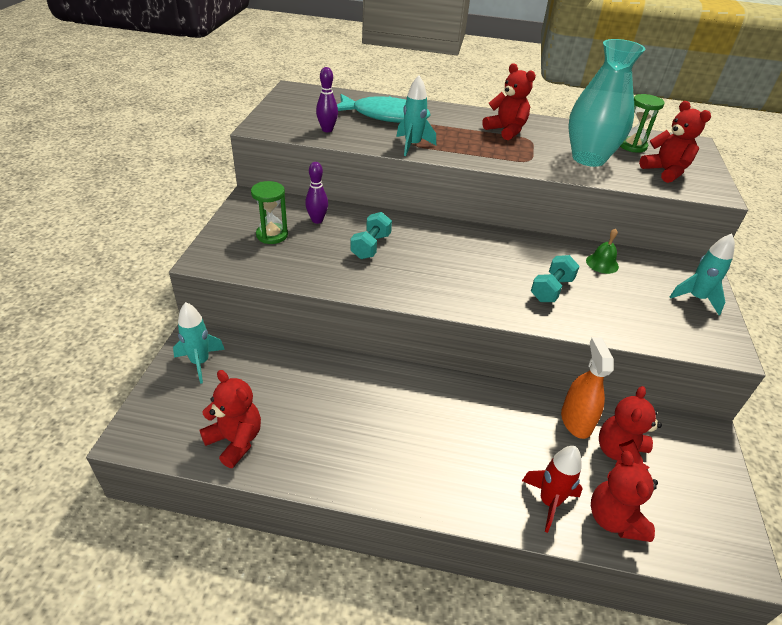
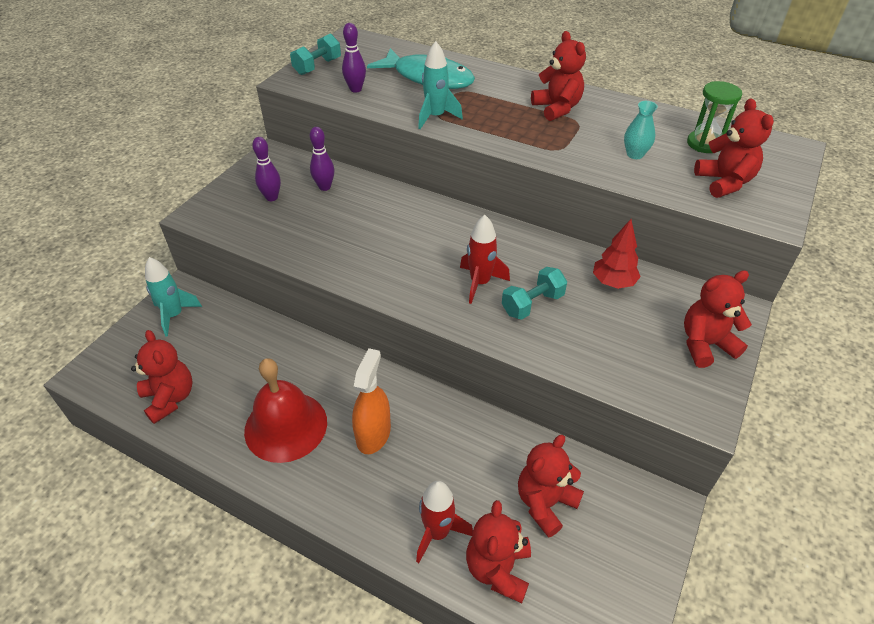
camera: 20 degrees right, 5 degrees up
(272, 235) = (272, 197): green hourglass -> purple bowling pin
(364, 441) = (286, 426): none -> red bell
(371, 246) = (363, 224): turquoise dumbbell -> turquoise dumbbell (317, 66)
(499, 280) = (480, 283): none -> red rocket
(576, 421) = (515, 455): orange spray bottle -> orange spray bottle (373, 434)
(588, 158) = (635, 154): turquoise vase -> turquoise vase, size x0.42
(602, 263) = (613, 282): green bell -> red tree
(696, 298) = (705, 344): turquoise rocket -> red teddy bear

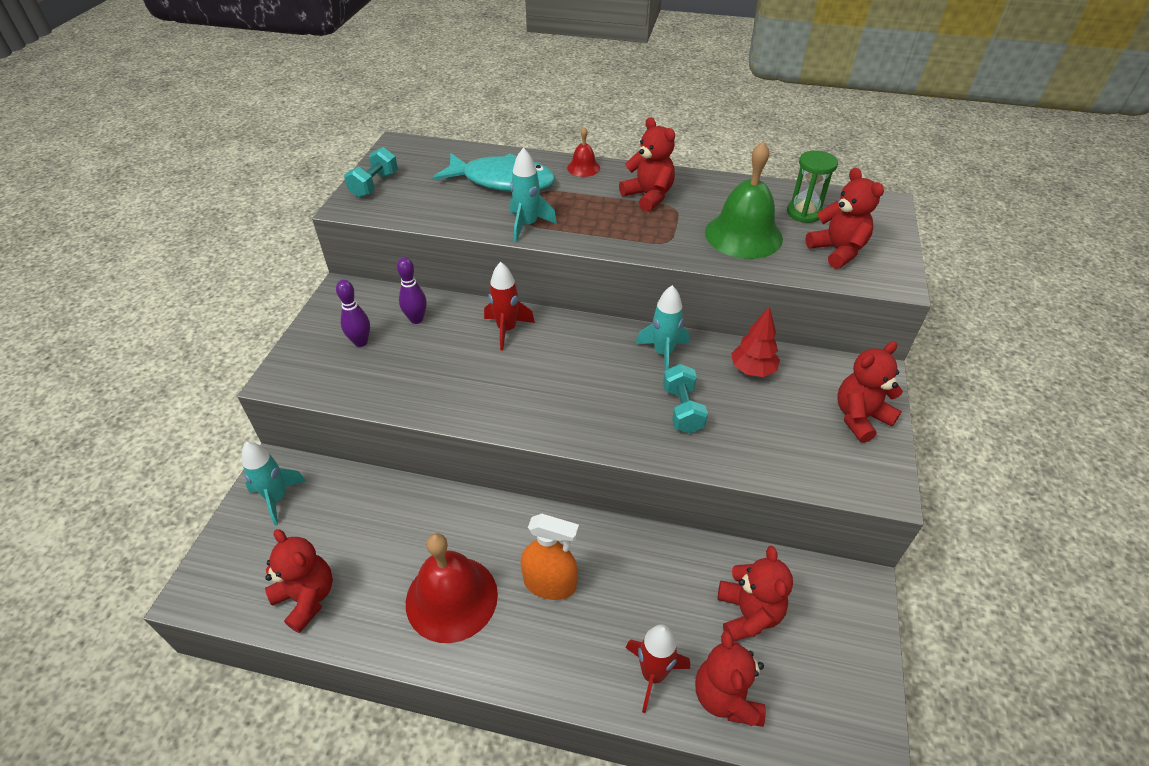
camera: 15 degrees left, 0 degrees up
(355, 89) = (428, 206): purple bowling pin -> none
(373, 434) = (550, 584): orange spray bottle -> orange spray bottle turned 105 degrees clockwise
(480, 283) = (622, 397): red rocket -> red rocket (507, 330)
(506, 76) = (583, 167): none -> red bell
(532, 304) = (682, 409): turquoise dumbbell -> turquoise dumbbell turned 45 degrees counterclockwise
(533, 253) = (663, 353): none -> turquoise rocket
(545, 503) = (748, 614): red teddy bear -> red teddy bear turned 150 degrees clockwise
(635, 154) = (743, 235): turquoise vase -> green bell

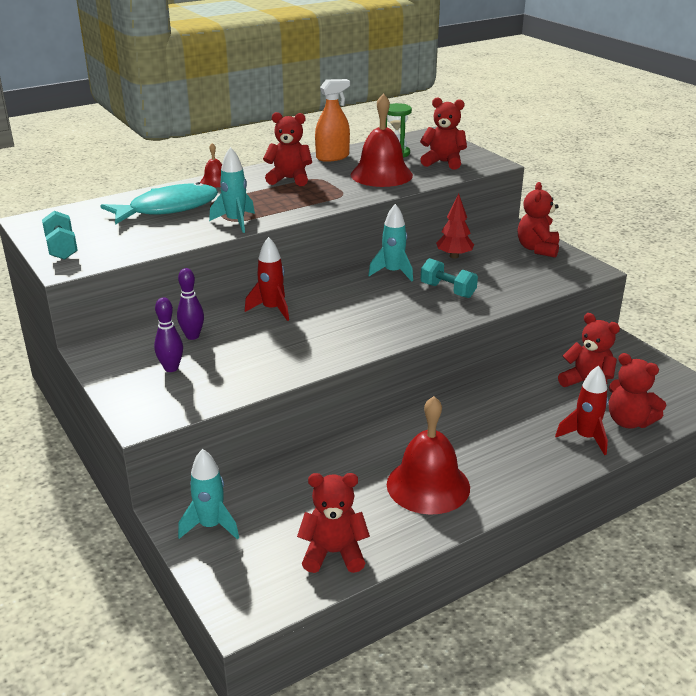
camera: 45 degrees left, 15 degrees down
(550, 584) = (472, 440): orange spray bottle -> orange spray bottle (332, 157)
(743, 235) = (381, 175): green bell -> red bell

